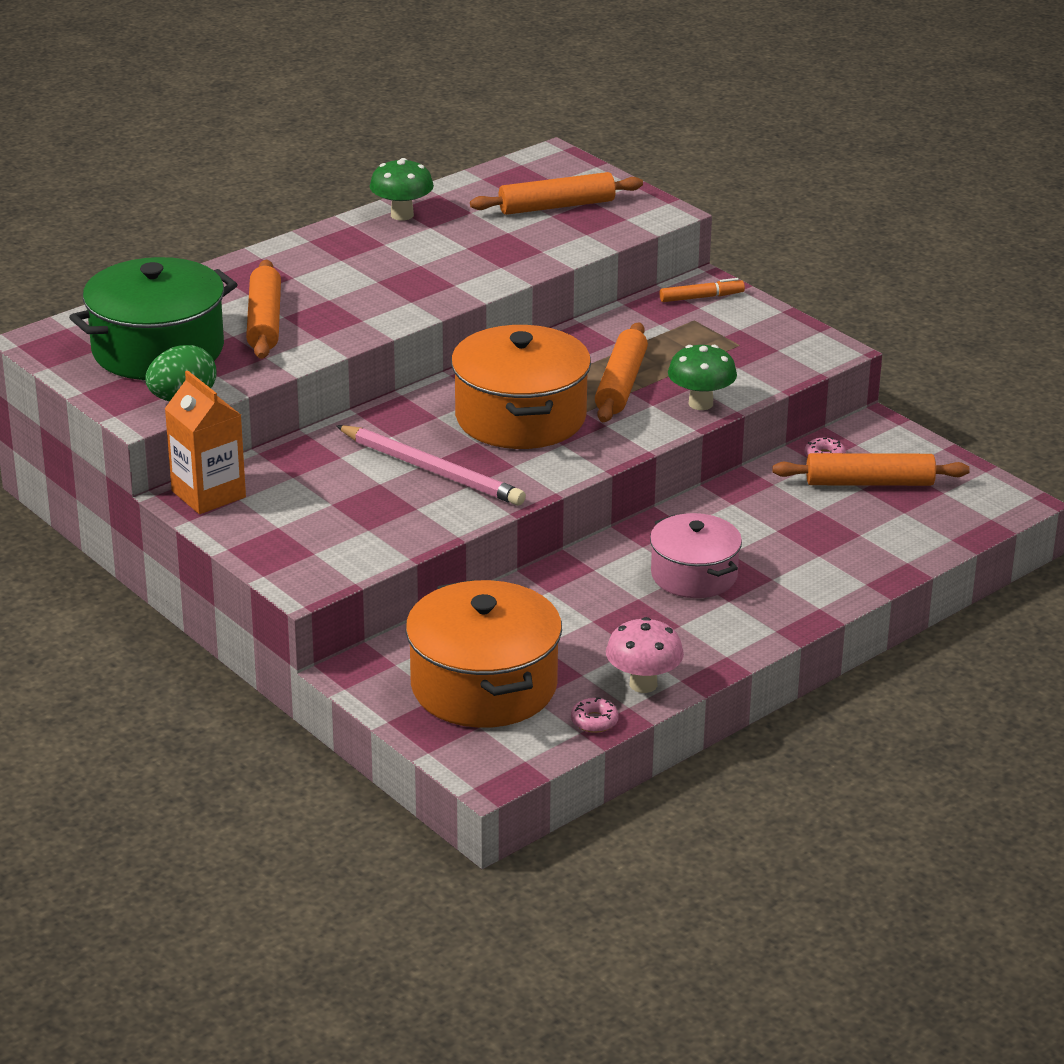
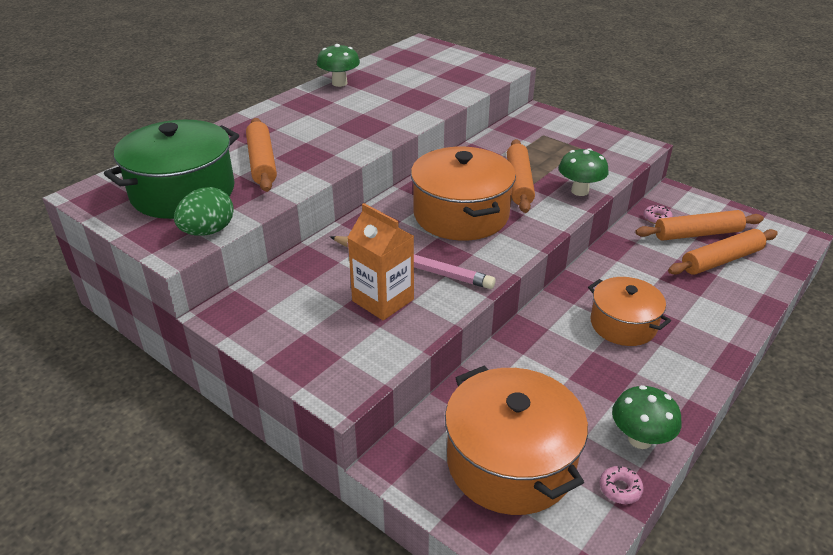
camera: 10 degrees left, 5 degrees up
(208, 494) = (240, 308): orange carton -> orange carton (383, 300)
(556, 206) = (437, 70): orange rolling pin -> orange rolling pin (721, 260)
(643, 684) = (640, 439): pink mushroom -> green mushroom
(694, 575) = (623, 324): pink pot -> orange pot
(701, 297) = (540, 120): orange marker -> none

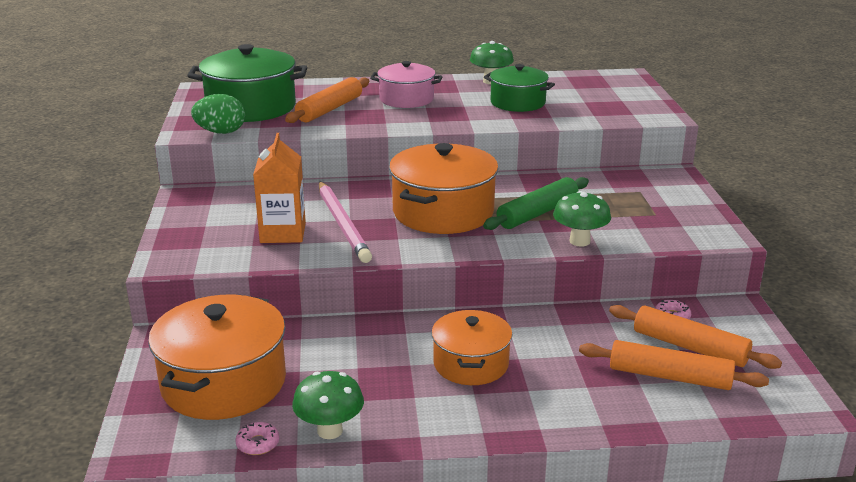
camera: 45 degrees right, 10 degrees down
(307, 125) = (406, 99): none -> pink pot
(395, 94) = (517, 103): none -> green pot
(519, 183) = (537, 213): orange rolling pin -> green rolling pin

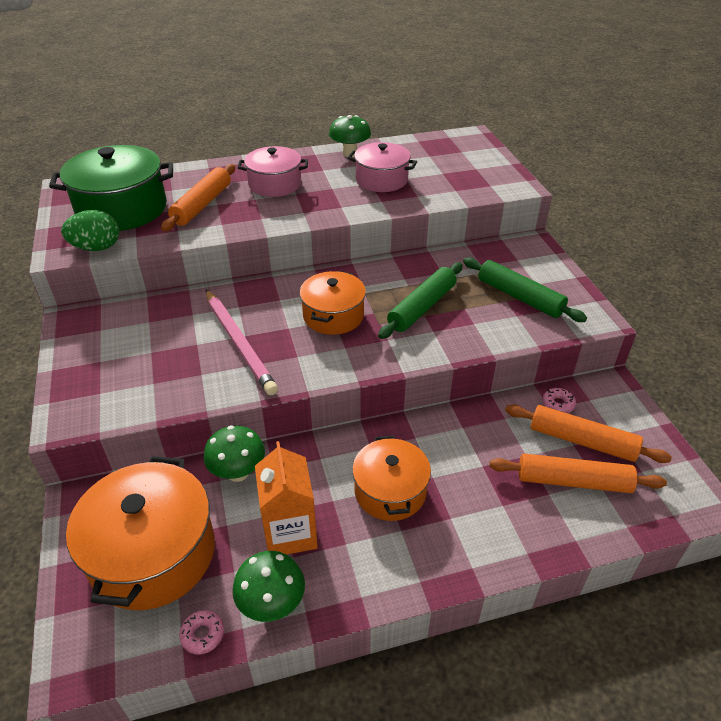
camera: 10 degrees left, 15 degrees up
(283, 233) = (181, 362): orange carton -> orange carton (290, 532)
(443, 212) = (333, 315): orange pot -> orange pot, size x0.63
(517, 103) = (381, 180): green pot -> pink pot
(579, 241) = (469, 340): green mushroom -> green mushroom (238, 473)
(646, 214) = (520, 297): none -> green rolling pin

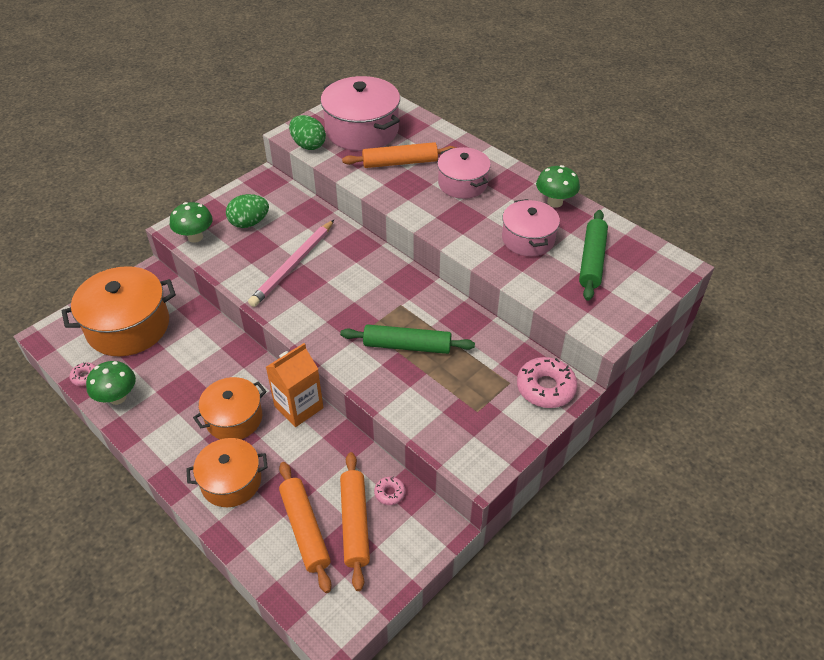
camera: 60 degrees right, 5 degrees up
(122, 209) = (362, 130): green pot -> pink pot
(133, 354) = (249, 223): none -> green egg
(238, 473) = (208, 332): green mushroom -> green mushroom (195, 237)
(290, 532) = (173, 381): orange carton -> orange carton (299, 407)
(333, 315) = (358, 299): orange pot -> orange pot (231, 481)
(520, 297) = (471, 405): green rolling pin -> green rolling pin (592, 260)
(525, 253) = (545, 388): none -> pink donut

